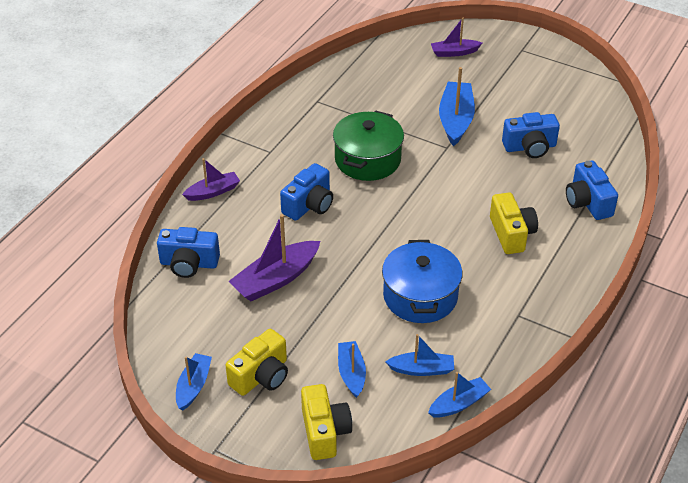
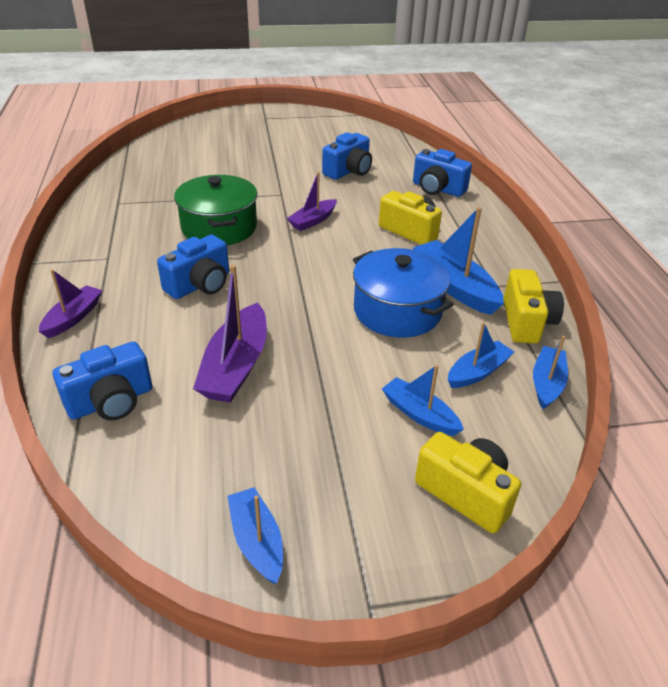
camera: 40 degrees left, 5 degrees down
(261, 376) = (328, 476): yellow camera -> yellow camera (526, 322)
(309, 205) = (200, 285): blue camera -> blue camera turned 45 degrees clockwise
(454, 52) = (211, 134): purple boat -> purple boat (313, 221)
(455, 120) = (266, 174): blue boat -> blue boat (454, 286)

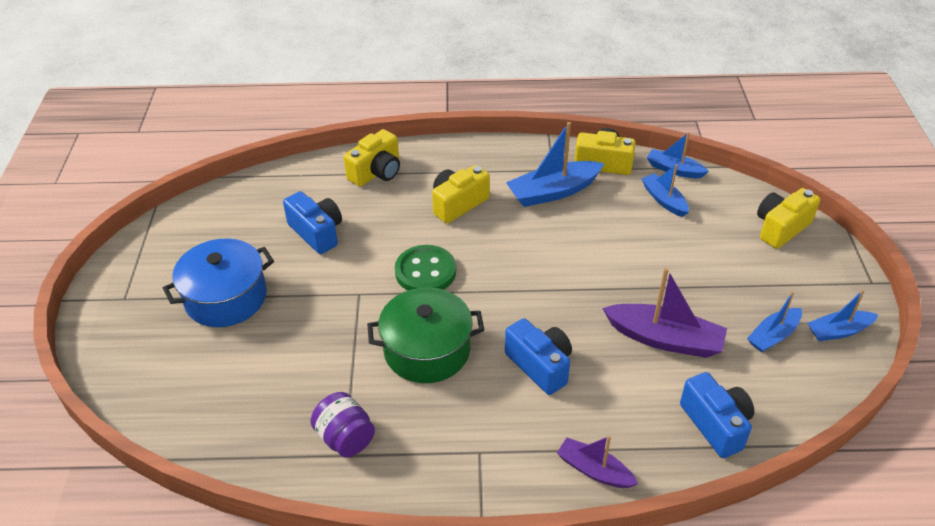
camera: 80 degrees left, 5 degrees up
(133, 201) = (345, 438): none -> purple jar
(313, 221) = (425, 272): purple boat -> green button
(397, 311) = (587, 231): blue pot -> blue pot (226, 298)
(419, 414) = (712, 237): blue boat -> blue boat (773, 336)
(437, 189) = (376, 172): blue camera -> yellow camera

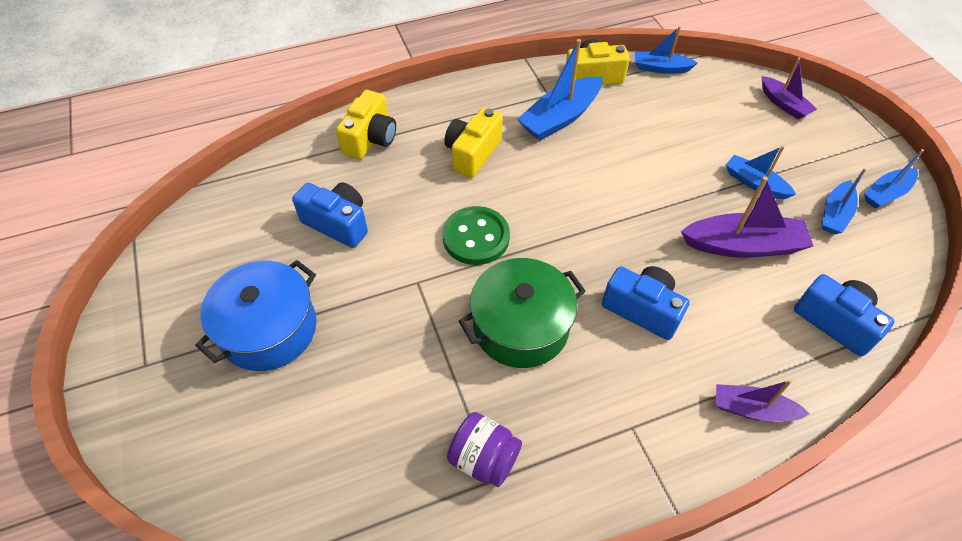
camera: 20 degrees left, 10 degrees up
(664, 200) = (667, 101): blue boat -> blue boat (754, 183)
(781, 228) = (783, 104): yellow camera -> purple boat

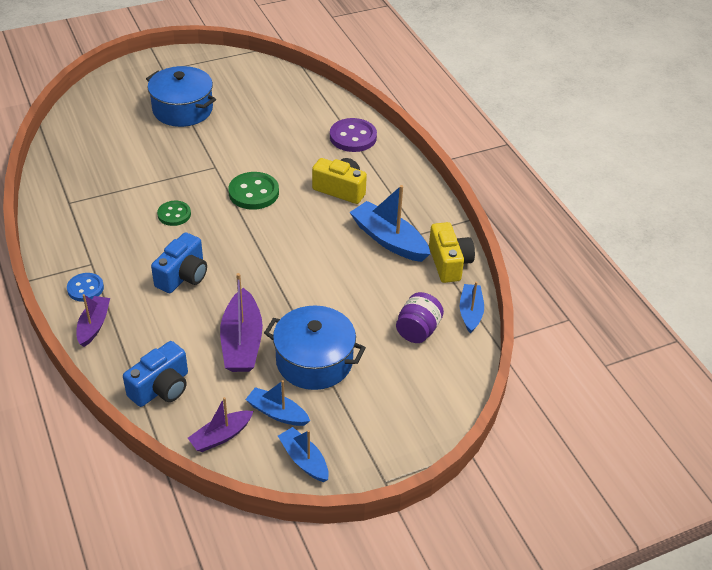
camera: 85 degrees right, 10 degrees down
(338, 223) = (267, 128): blue camera -> none
(370, 139) = (353, 137): yellow camera -> purple button
(484, 459) = (82, 199): purple jar -> purple jar (418, 330)
(521, 326) = (174, 214): green pot -> green button
(684, 429) = (85, 288): none -> blue button
(754, 183) = (314, 361): blue boat -> blue pot
(783, 104) = (428, 402): purple boat -> purple boat (221, 436)

